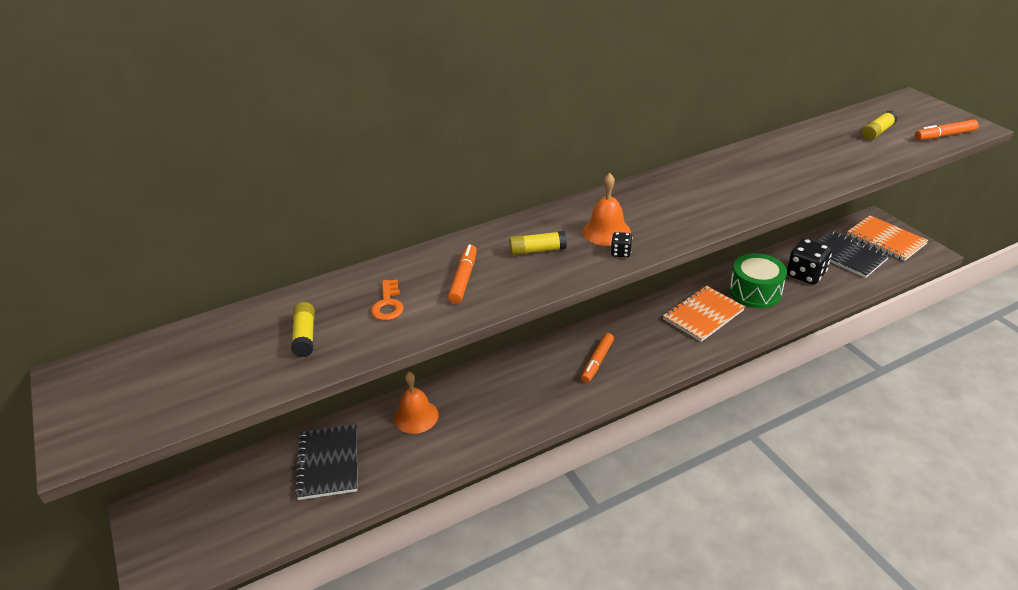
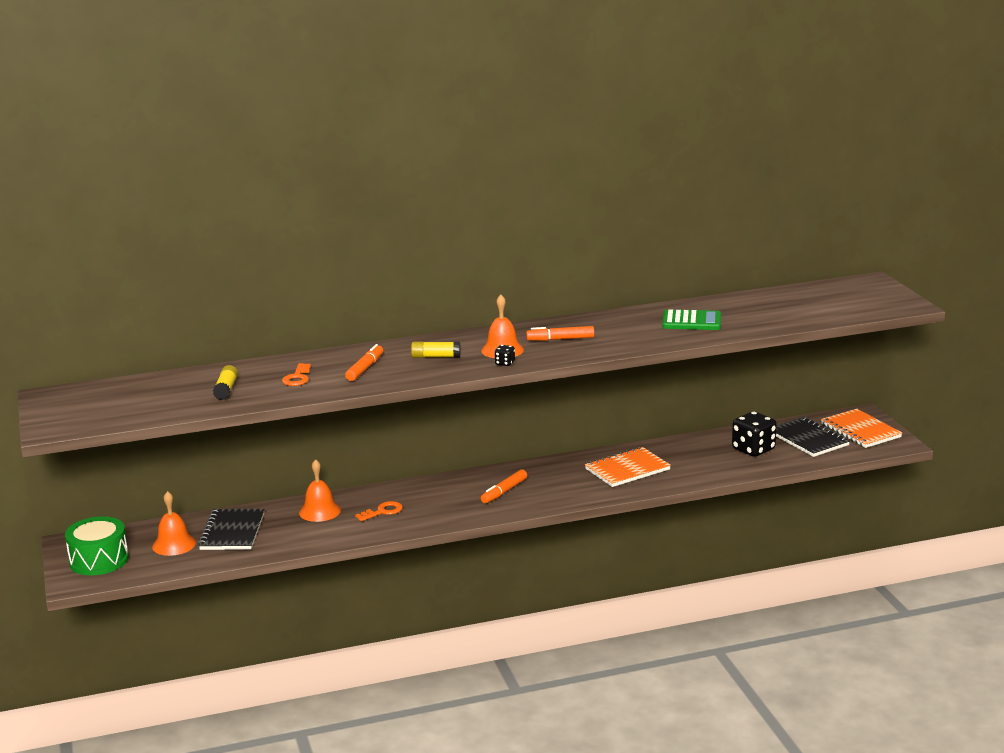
camera: 10 degrees right, 15 degrees down
(266, 494) = (174, 544): none -> orange bell
(483, 408) = (383, 511): none -> orange key
(755, 292) = (691, 458): green drum -> green drum (99, 560)
(780, 169) = (692, 321): none -> green calculator
(877, 132) = (810, 303): yellow glue stick -> none
(944, 135) = (872, 309): orange marker -> orange marker (560, 339)

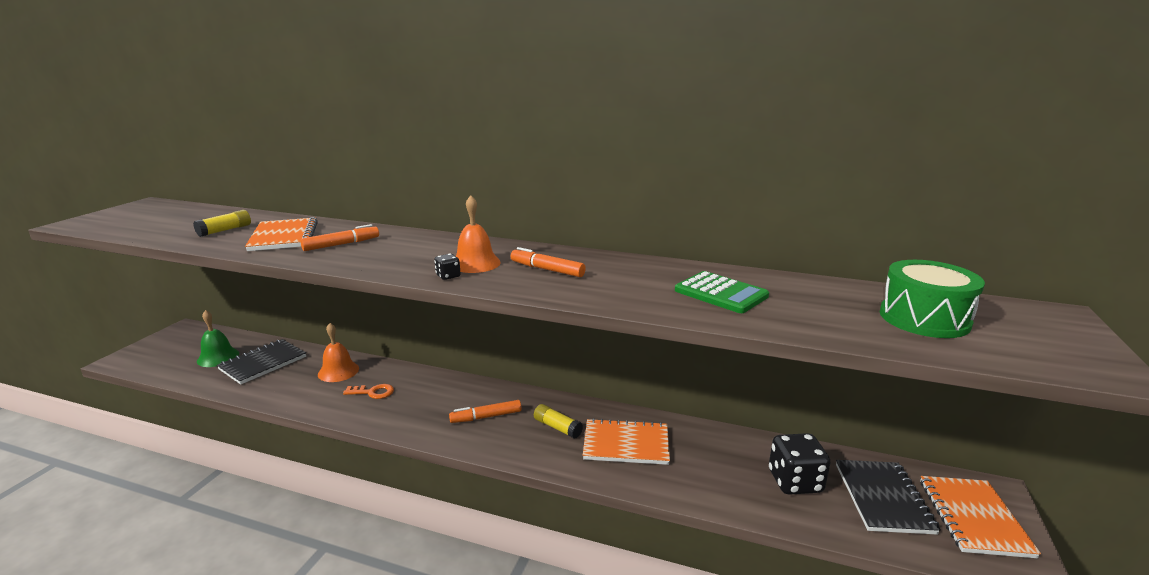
camera: 35 degrees right, 0 degrees up
(99, 560) = (165, 349): green drum -> green drum (924, 318)
(174, 544) = (218, 357): orange bell -> green bell
(297, 378) = (284, 236): orange key -> orange notebook
(436, 357) = (412, 252): yellow glue stick -> yellow glue stick (557, 427)

